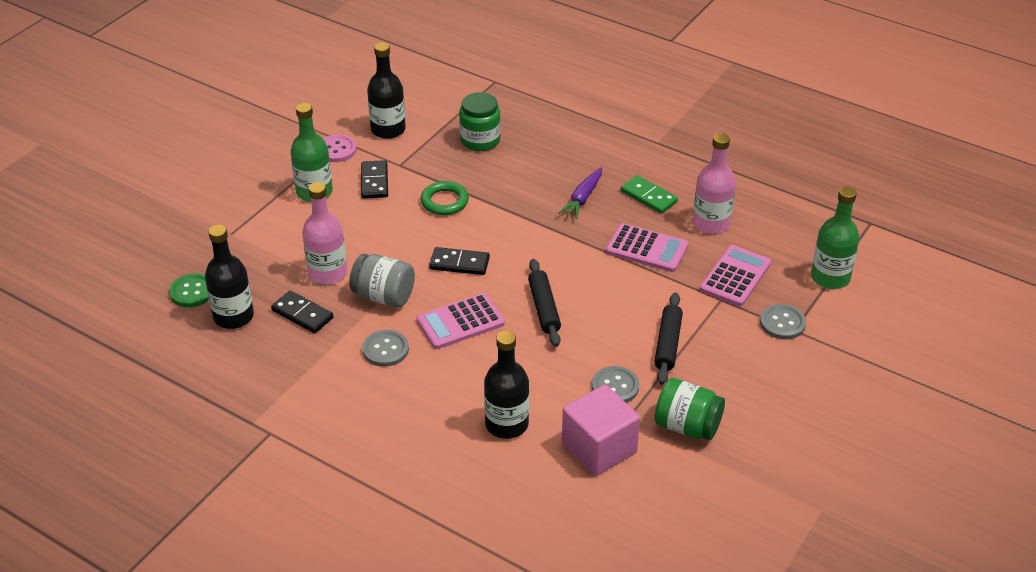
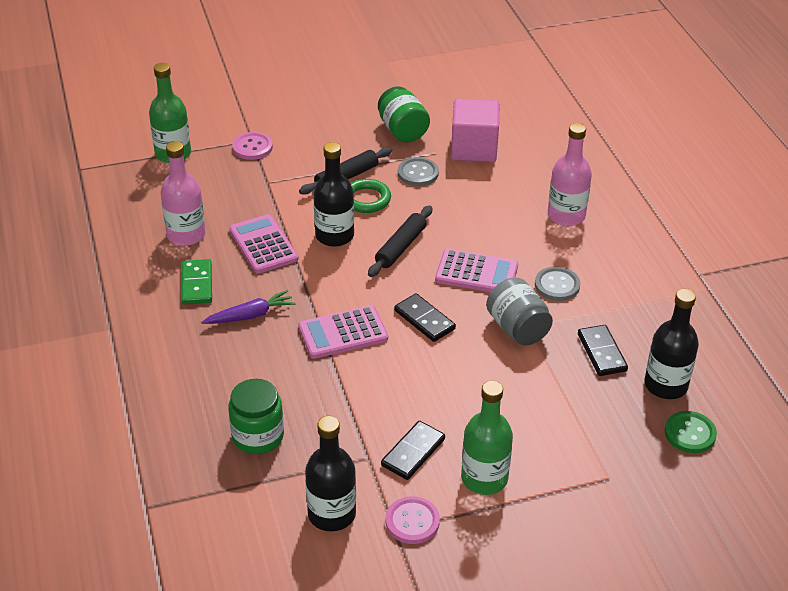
camera: 140 degrees left, 0 degrees up
(327, 273) = (547, 378): pink bottle -> pink bottle (566, 215)
(444, 201) = (371, 387): green ring -> green ring (366, 199)
(506, 424) = (518, 191): black bottle -> black bottle (334, 236)
(735, 276) = (233, 190): pink calculator -> pink calculator (343, 333)
(782, 323) = (252, 147): grey button -> pink button

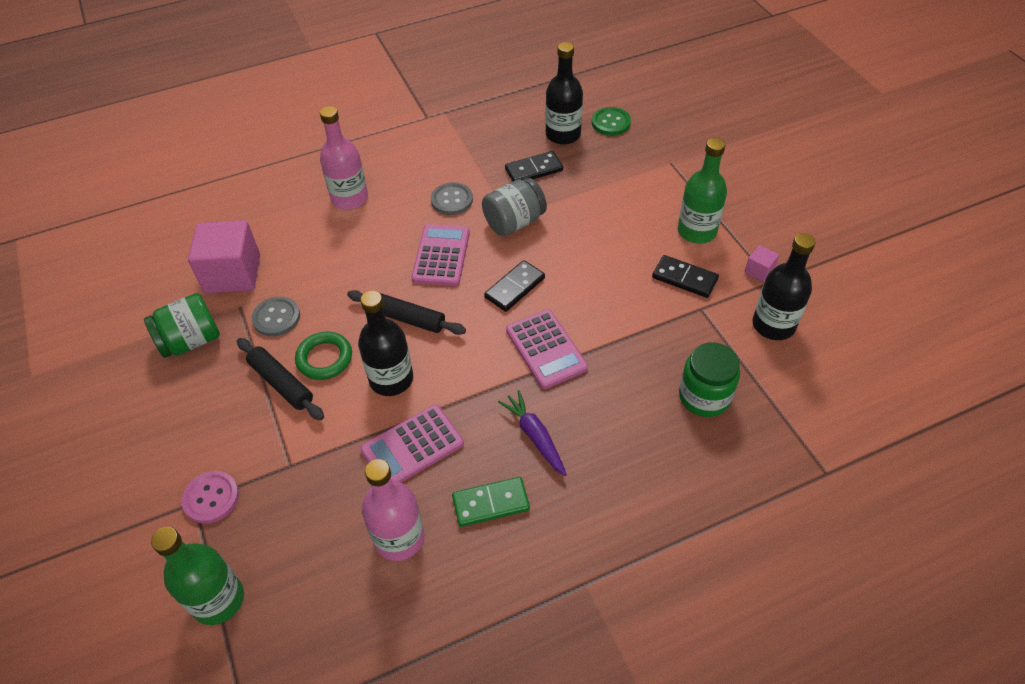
camera: 95 degrees left, 10 degrees up
(412, 521) = (759, 271): pink button -> pink cube

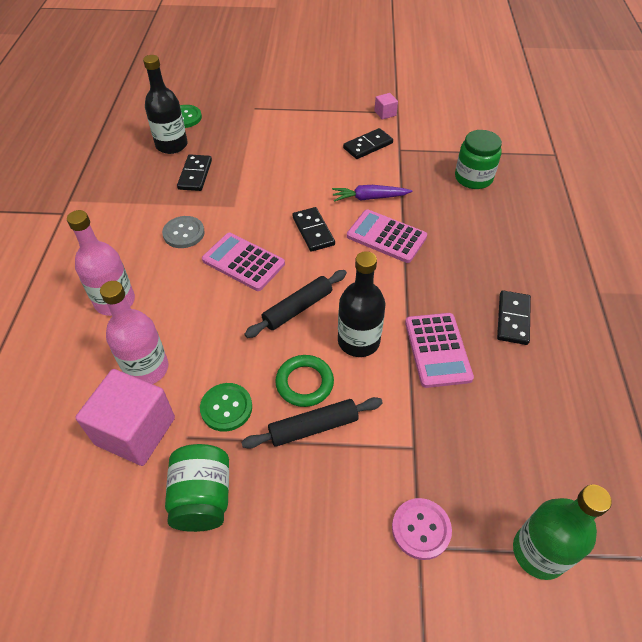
camera: 65 degrees left, 0 degrees up
(276, 317) = (226, 408): grey button -> green button
(399, 538) = (523, 388): pink bottle -> pink bottle (146, 369)
(491, 503) = (513, 319): green domino -> black domino
(514, 222) = (243, 206): grey jar -> none
(535, 436) = (464, 272): purple carrot -> purple carrot (369, 198)
(546, 349) = (386, 236): pink calculator -> pink calculator turned 150 degrees counterclockwise
(696, 231) = (329, 123): green bottle -> none
(773, 325) = (433, 126): black bottle -> none

